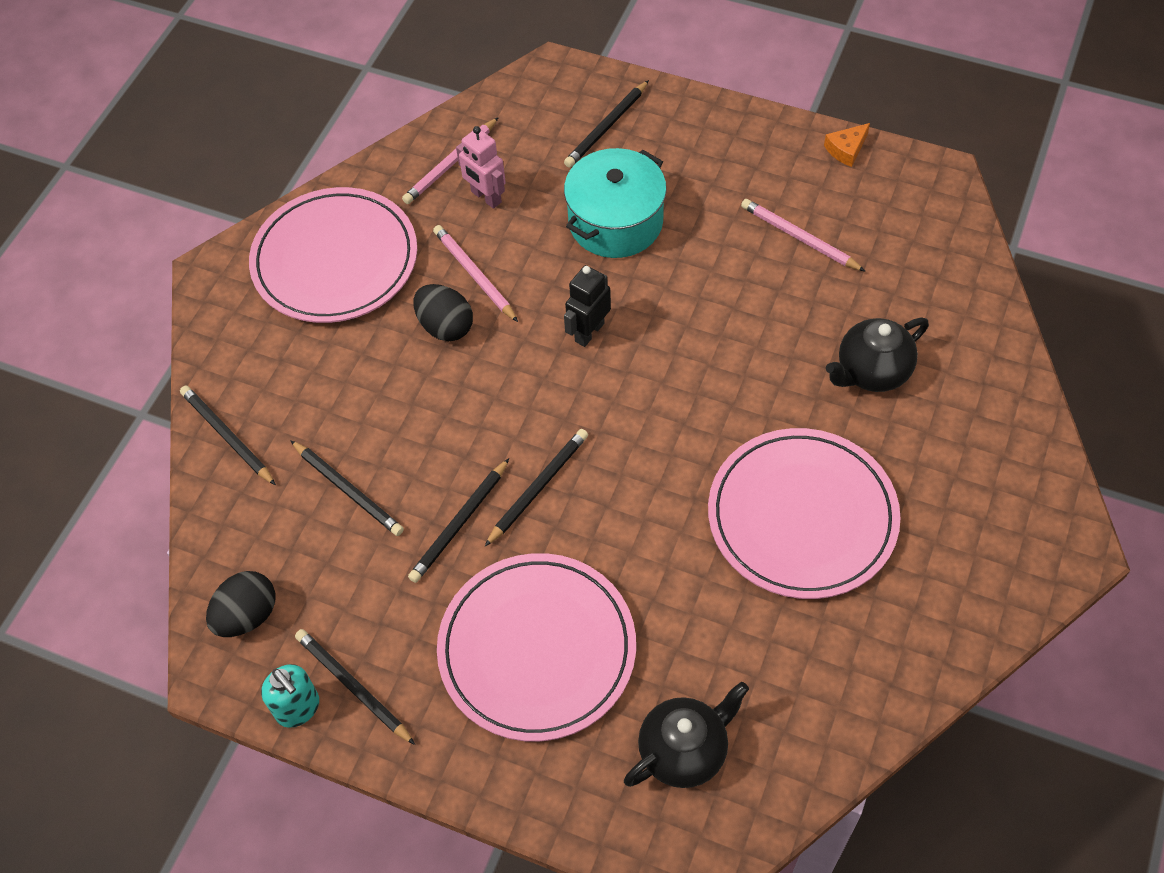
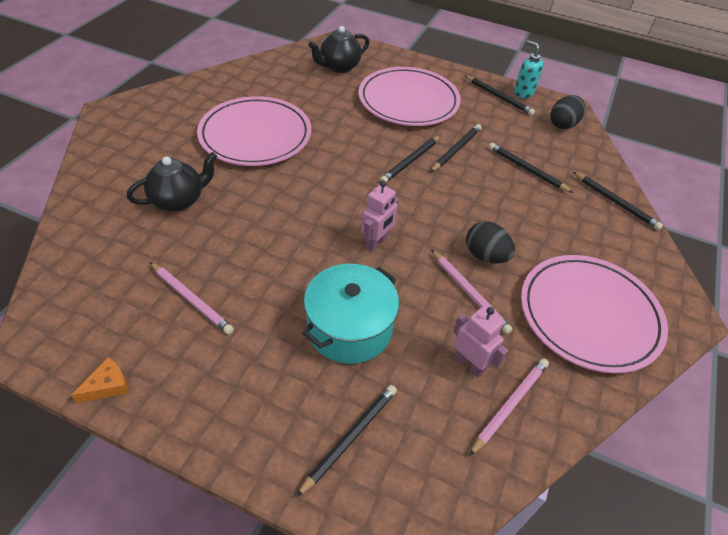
camera: 175 degrees right, 10 degrees down
(589, 332) = (376, 242): black robot -> pink robot

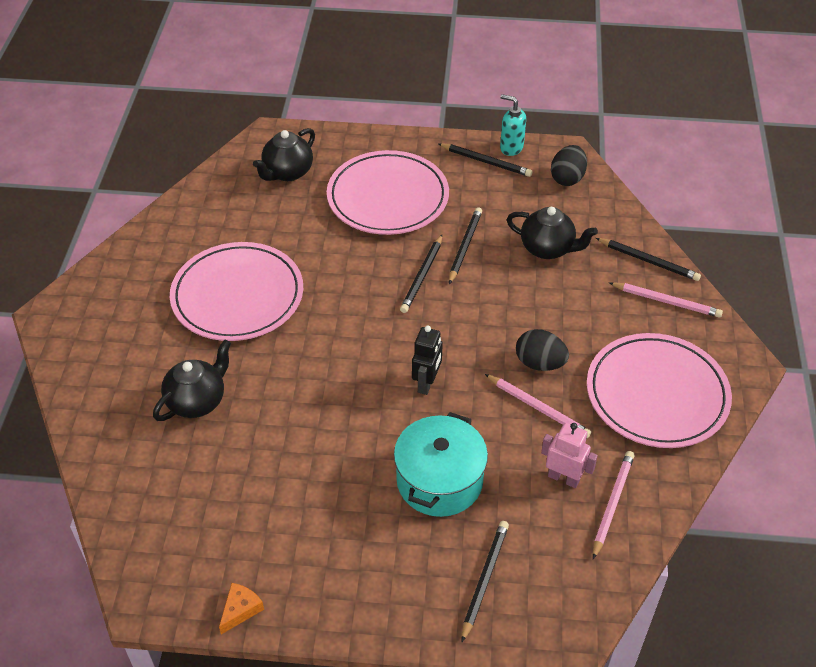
camera: 15 degrees left, 0 degrees up
(191, 299) = (272, 503): pink pencil -> pink pencil (666, 301)
(376, 242) = (427, 383): pink robot -> black robot
(527, 169) = (548, 249): black pencil -> black teapot

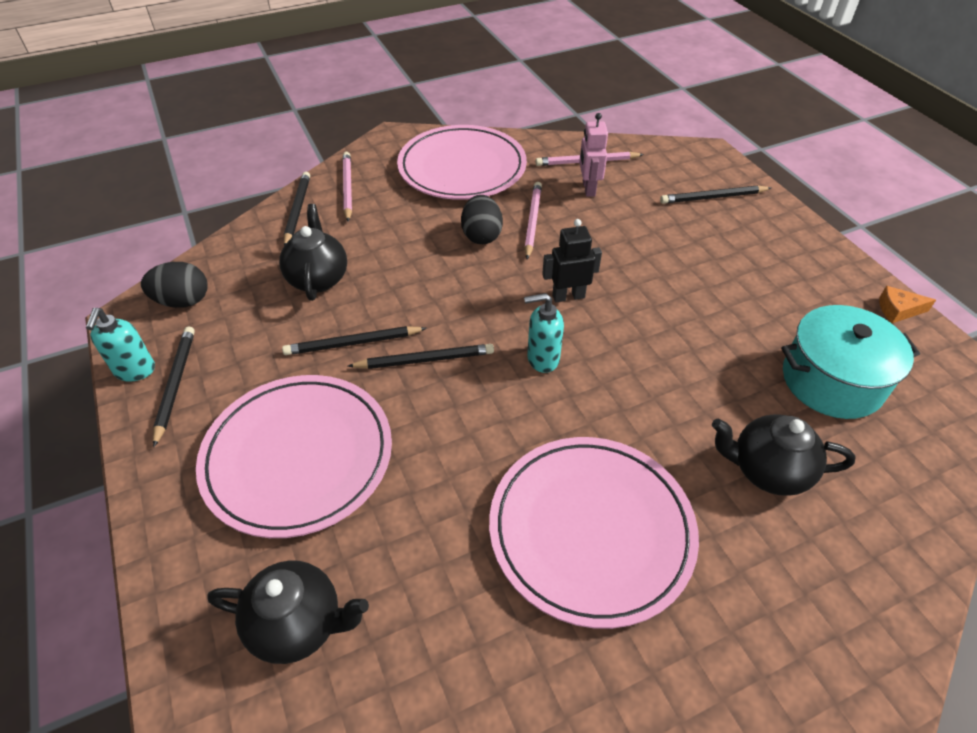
camera: 120 degrees left, 0 degrees up
(376, 336) = (542, 359): none -> turquoise soap dispenser
(439, 481) = (660, 249): turquoise pot -> turquoise pot (832, 381)

